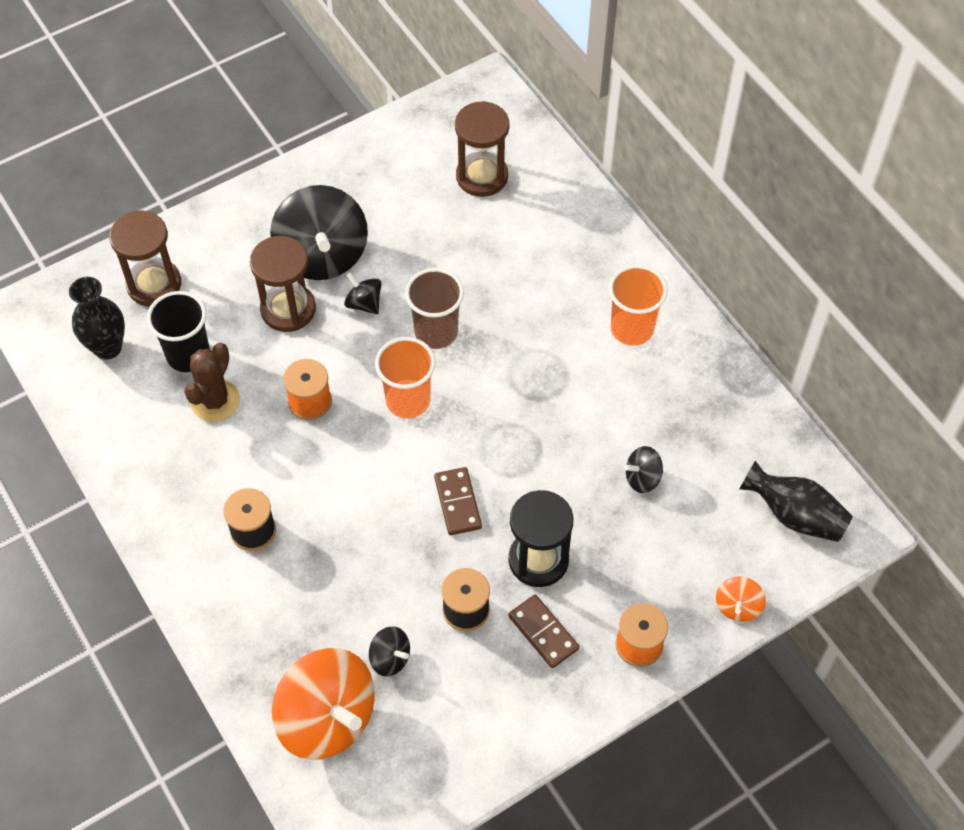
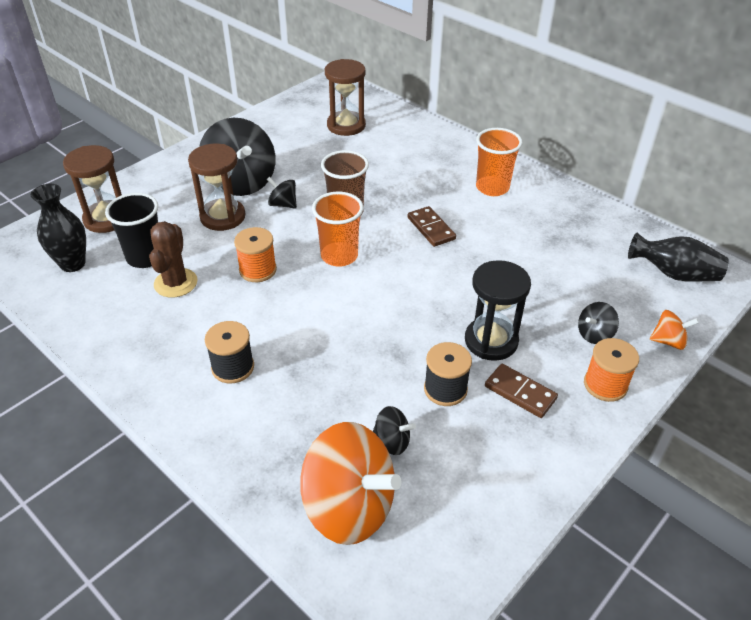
camera: 15 degrees left, 15 degrees down
(457, 503) = (406, 314): brown domino -> brown domino (431, 228)
(642, 478) = (546, 272): black spinning top -> black spinning top (594, 334)
(737, 606) = (668, 341): orange spinning top -> orange spinning top turned 90 degrees counterclockwise

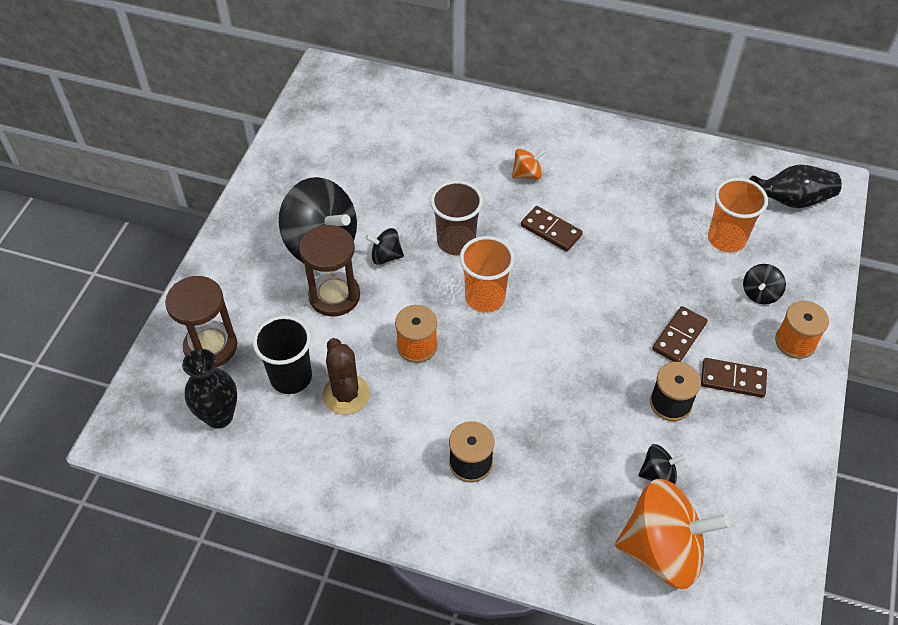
camera: 25 degrees left, 10 degrees up
(346, 125) = (381, 127): brown hourglass -> none
(491, 341) = (679, 336): black hourglass -> brown domino
(492, 188) = (578, 158): orange cup -> orange cup (726, 239)
(668, 341) = (822, 276): orange spinning top -> orange spinning top (527, 174)

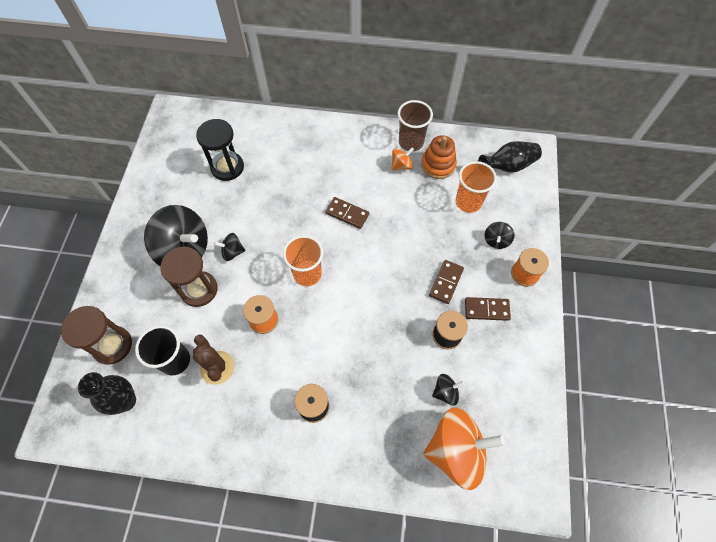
camera: 10 degrees left, 10 degrees up
(393, 150) = (227, 167): none -> black hourglass
(456, 242) = (281, 233): brown cup -> brown cup (411, 142)
(527, 174) = (325, 172): orange spinning top -> orange spinning top (401, 165)
(689, 186) = (438, 165): none -> orange stacking toy

